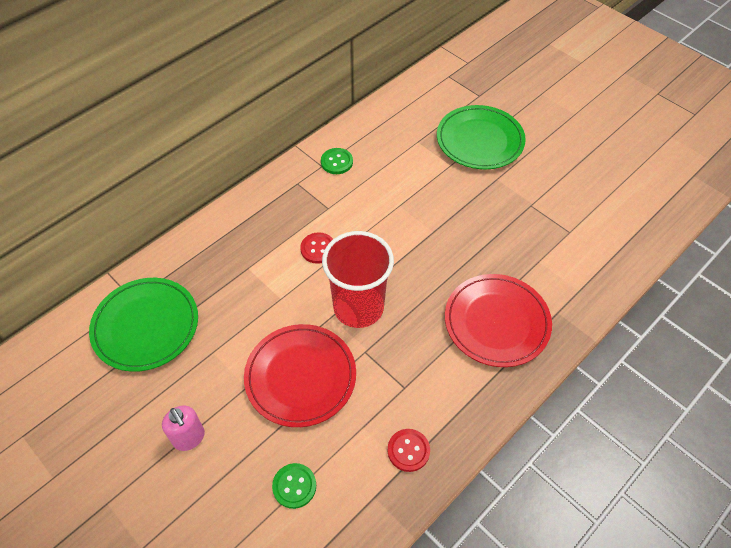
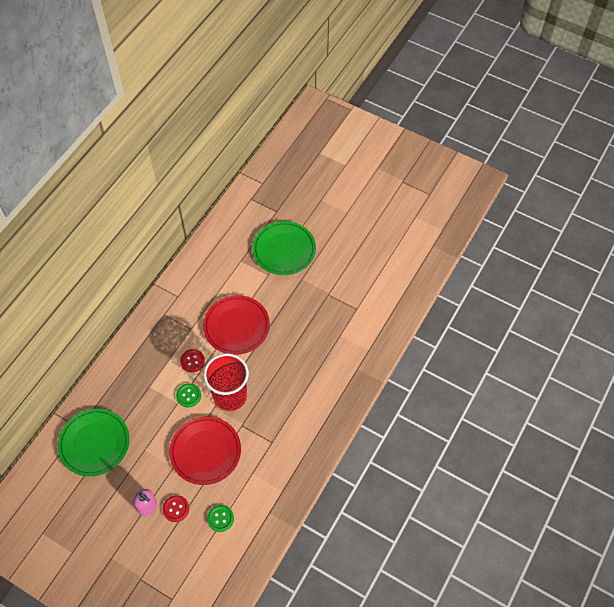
camera: 15 degrees left, 5 degrees up
(336, 162) = (187, 291): green button -> green button (188, 396)
(408, 450) = (283, 480): red button -> red button (176, 509)
(496, 322) = (320, 385): red plate -> red plate (236, 326)

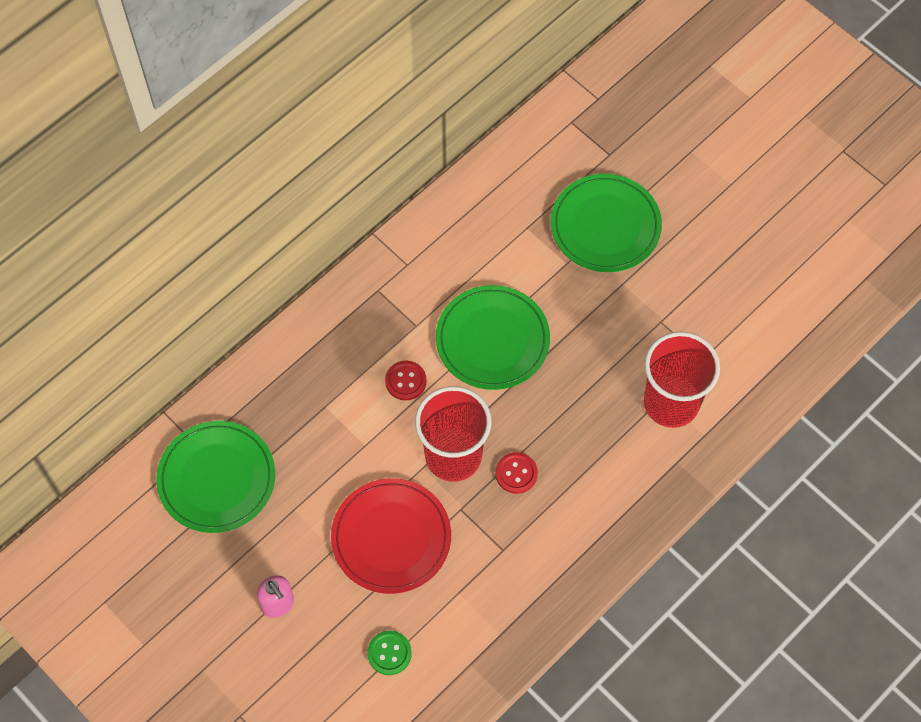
camera: 15 degrees right, 5 degrees up
(176, 509) = (322, 618): red button -> red button (516, 473)
(188, 396) = (386, 438): green button -> none
(236, 326) = (492, 340): red plate -> green plate
(345, 337) = (671, 403): none -> red cup

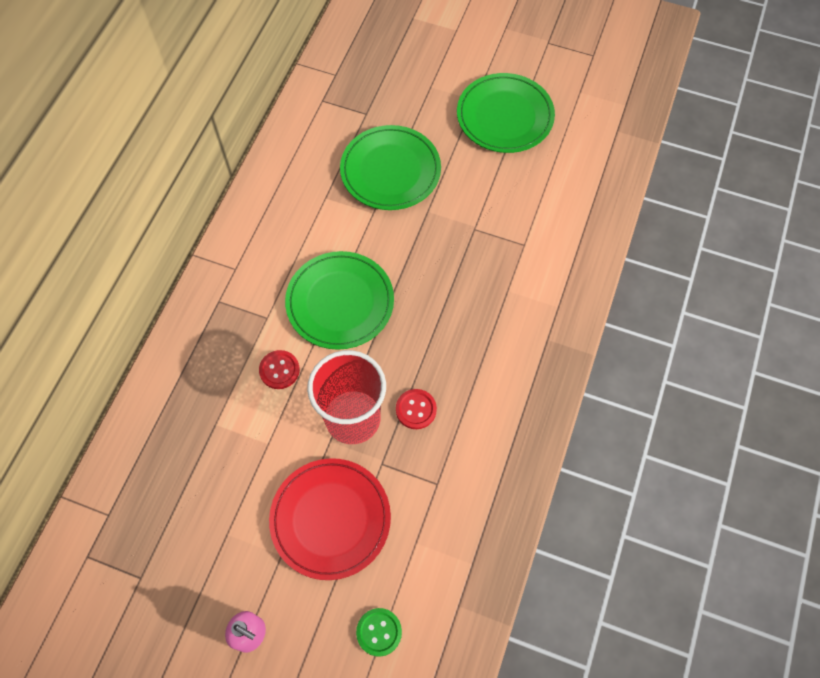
camera: 25 degrees left, 0 degrees up
(217, 478) = (139, 538): green plate -> green plate (505, 116)
(671, 403) = (517, 292): red cup -> none

